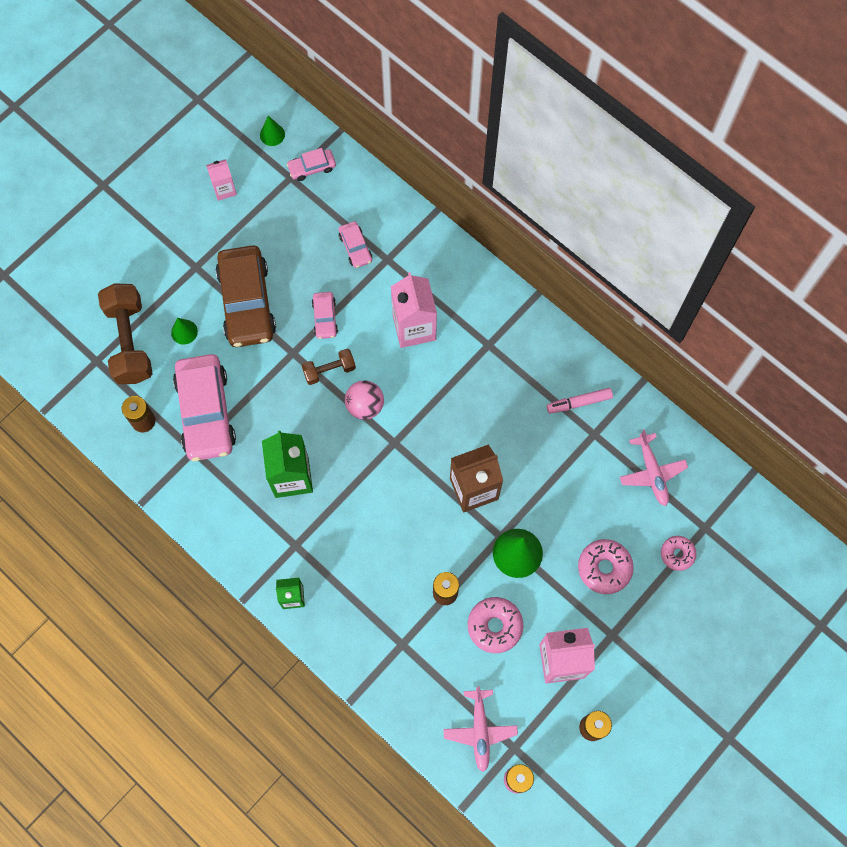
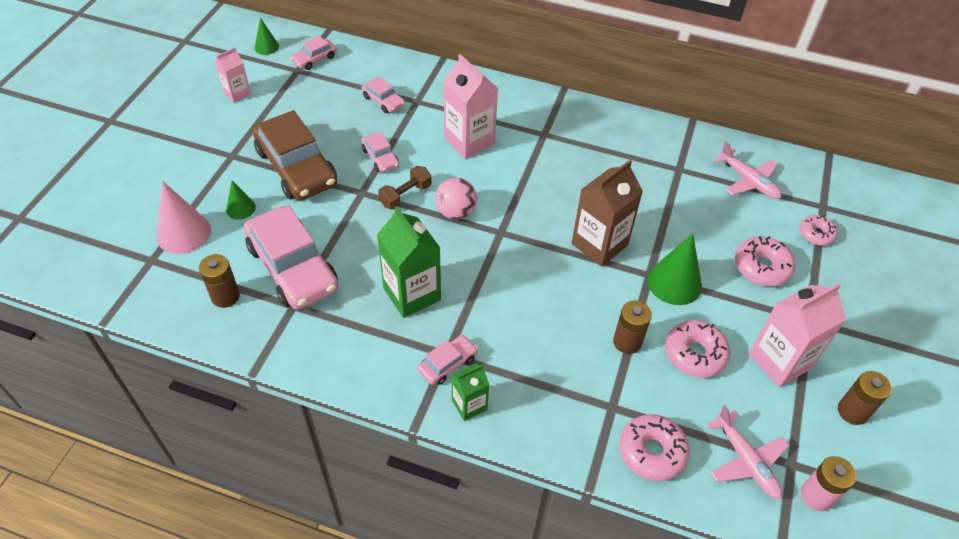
camera: 25 degrees left, 20 degrees down
(129, 341) = (183, 233): brown dumbbell -> pink cone
(292, 554) = (447, 364): none -> pink car
(412, 693) = (652, 452): none -> pink donut
(579, 402) = (650, 151): pink marker -> none

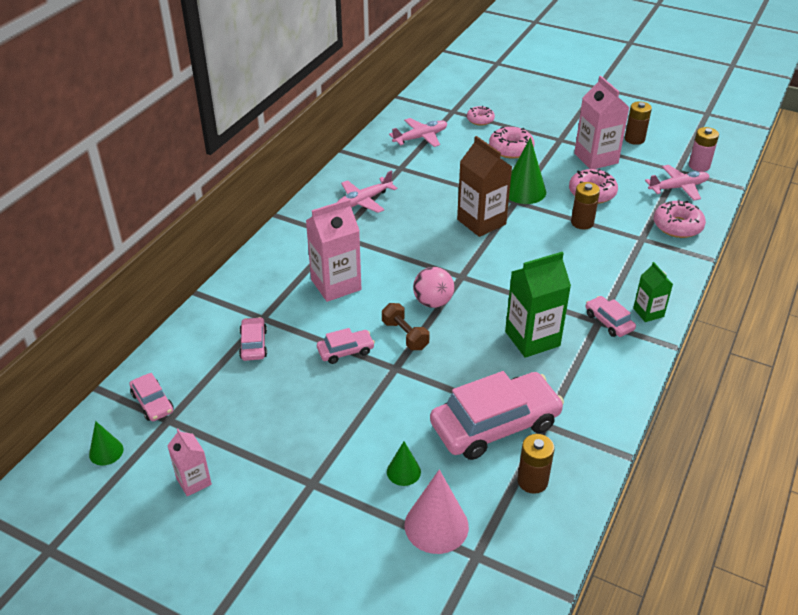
camera: 80 degrees left, 10 degrees down
(296, 167) = (346, 421): brown car -> none
(383, 101) = (253, 344): pink car -> pink car turned 60 degrees counterclockwise
(607, 146) = (364, 201): none -> pink plane

